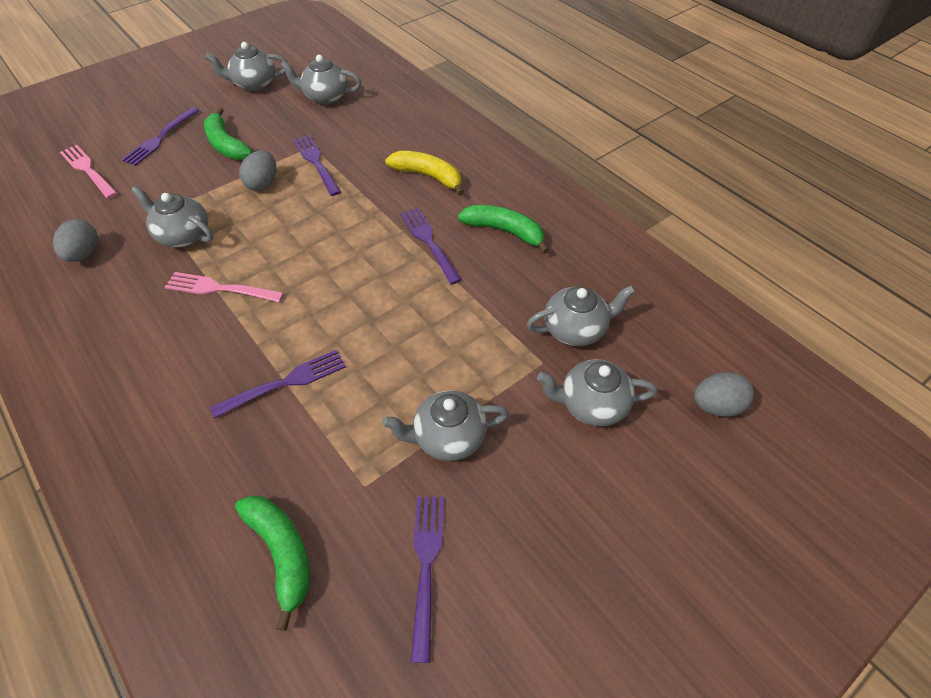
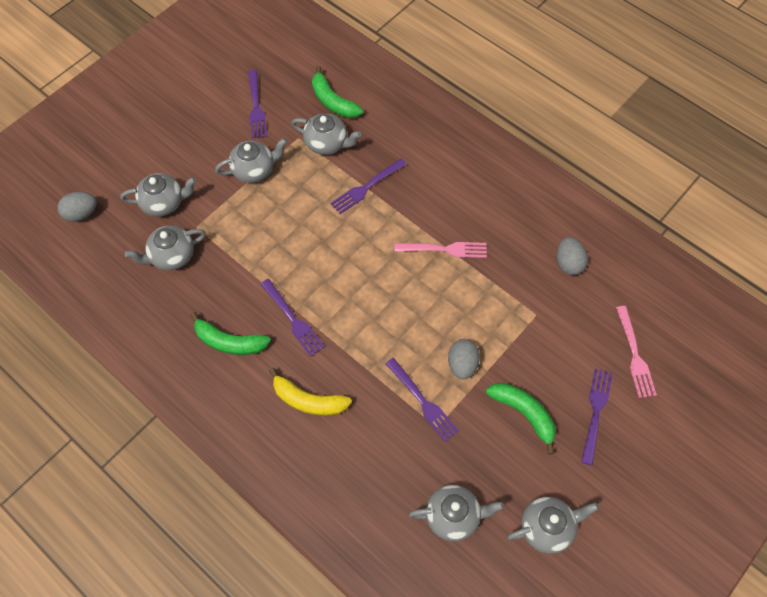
camera: 170 degrees right, 10 degrees up
(88, 170) = (635, 355): pink fork -> pink fork turned 45 degrees clockwise
(183, 235) = (501, 294): grey teapot -> grey teapot (327, 143)

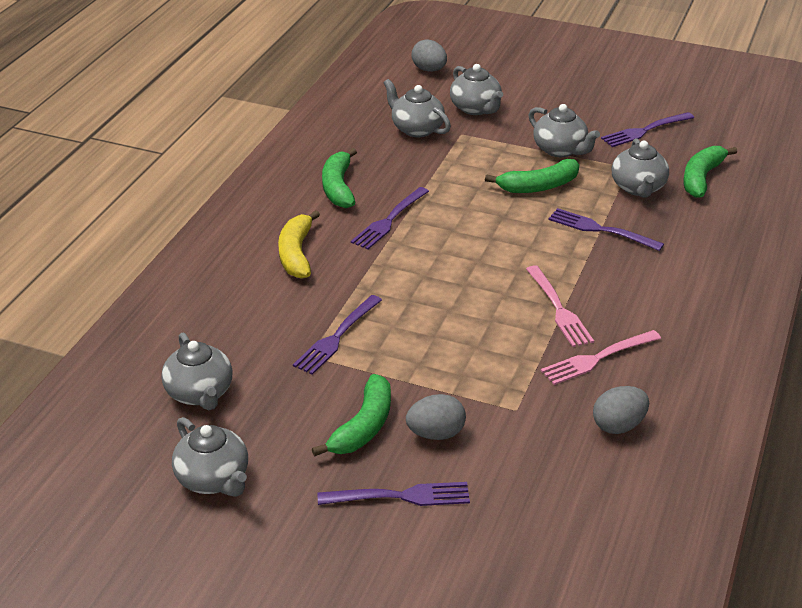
camera: 70 degrees right, 25 degrees down
(295, 203) = (538, 186): none -> green banana
(462, 364) = (404, 358): grey egg -> grey egg (436, 434)
(635, 355) = (512, 523): pink fork -> pink fork (597, 358)

